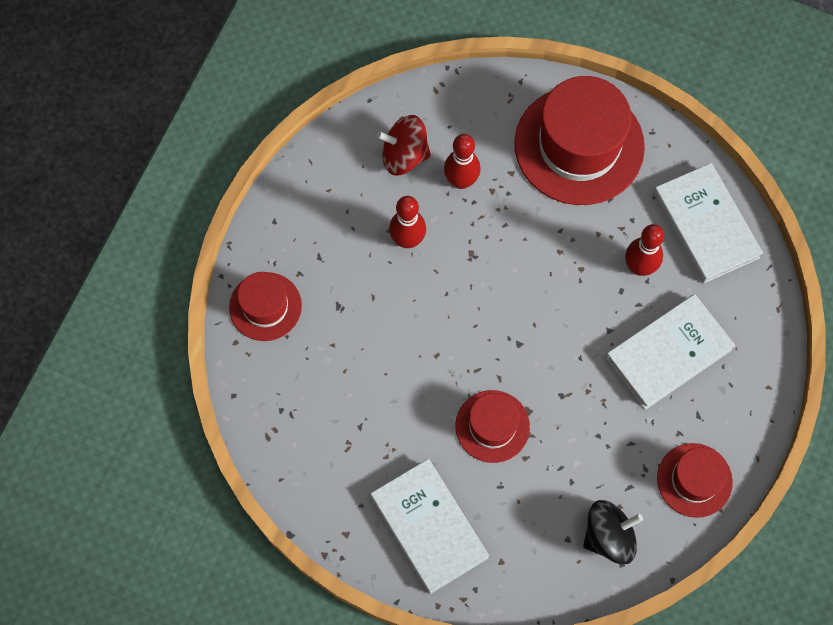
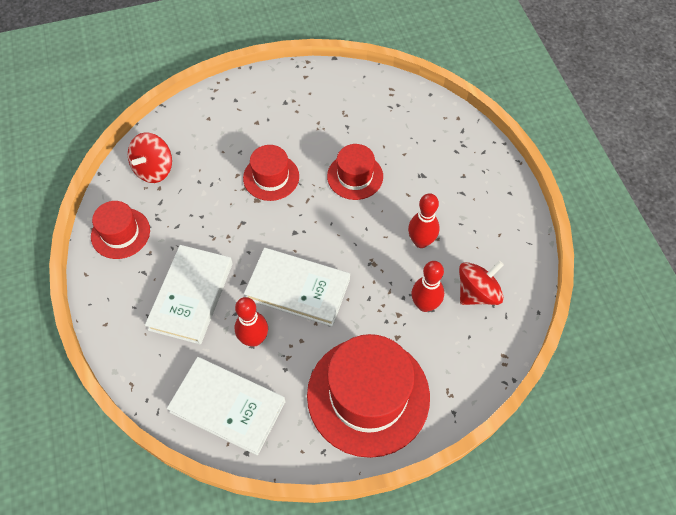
camera: 140 degrees right, 10 degrees down
(265, 306) = (462, 145): red hat -> red hat (355, 176)
(428, 527) = (263, 107): white book -> white book (298, 289)
(609, 536) = (154, 169): black spinning top -> red spinning top

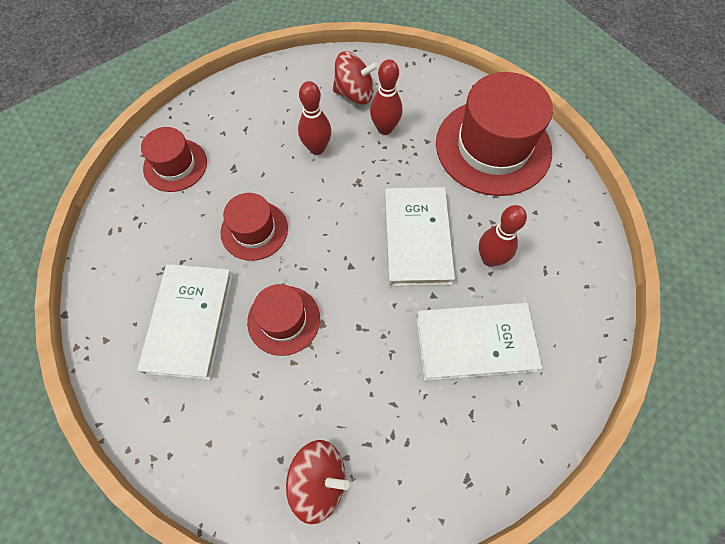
camera: 110 degrees left, 5 degrees up
(120, 233) = (433, 475): red hat -> red hat (175, 165)
(228, 406) = (567, 255): white book -> white book (190, 322)
(477, 292) = (354, 93): red spinning top -> red spinning top turned 150 degrees clockwise

